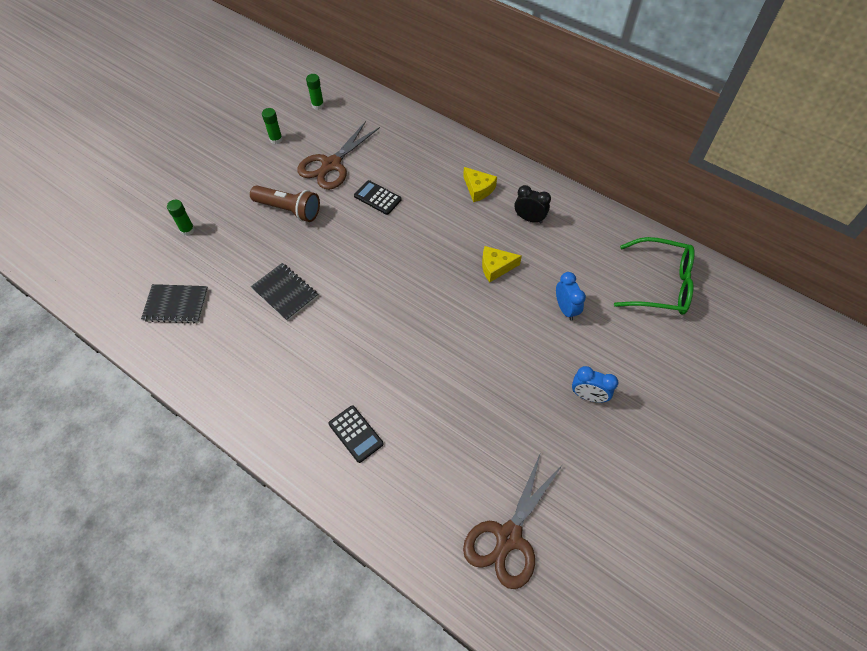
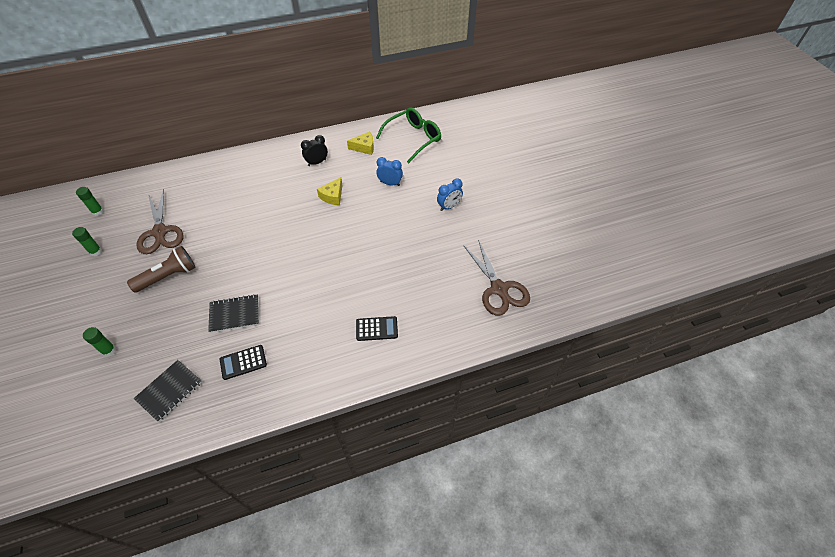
camera: 55 degrees left, 5 degrees down
(377, 198) = (218, 222): black calculator -> black calculator (243, 362)
(478, 189) = (270, 171): yellow cheese -> yellow cheese (364, 147)

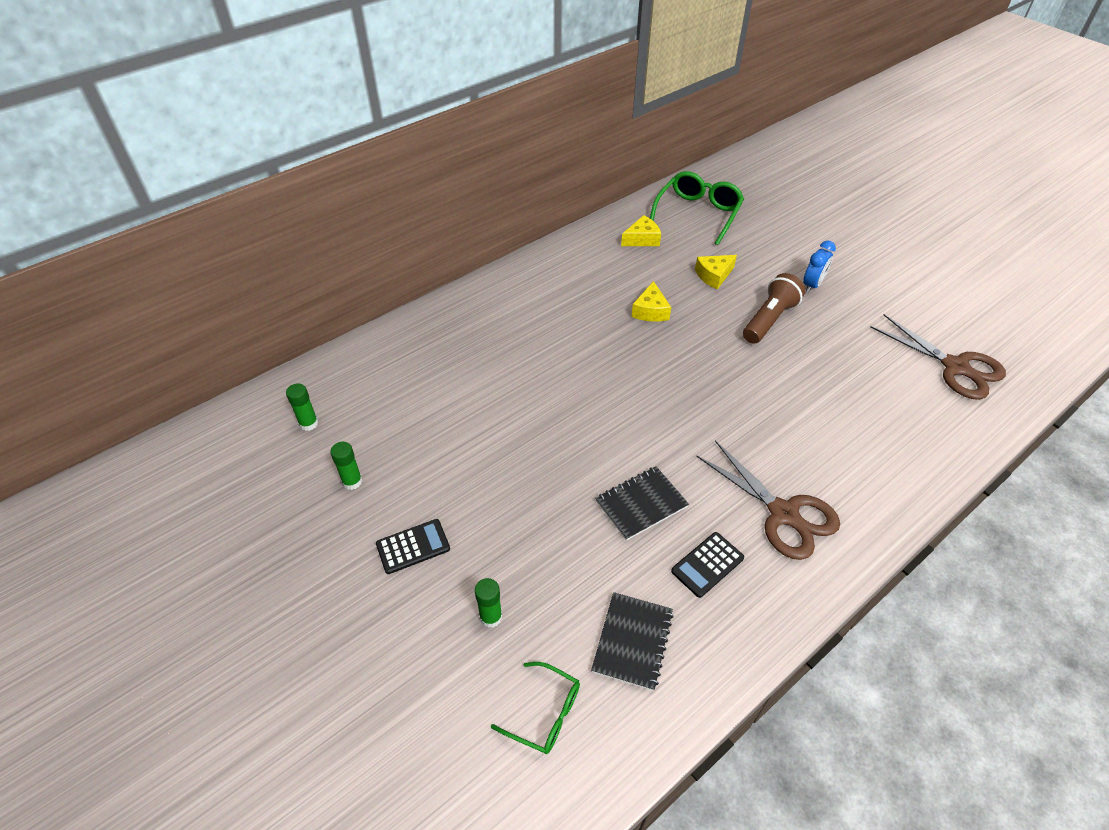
camera: 20 degrees left, 5 degrees down
(97, 412) = (545, 713): none -> green glasses
(160, 232) = (435, 425): brown scissors -> brown scissors (783, 513)
(168, 276) = (499, 482): brown flashlight -> brown flashlight (769, 319)
(317, 162) = (592, 273): black clock -> none
(377, 329) = (849, 462): black calculator -> black calculator (413, 547)
(390, 183) = (714, 276): blue clock -> yellow cheese

